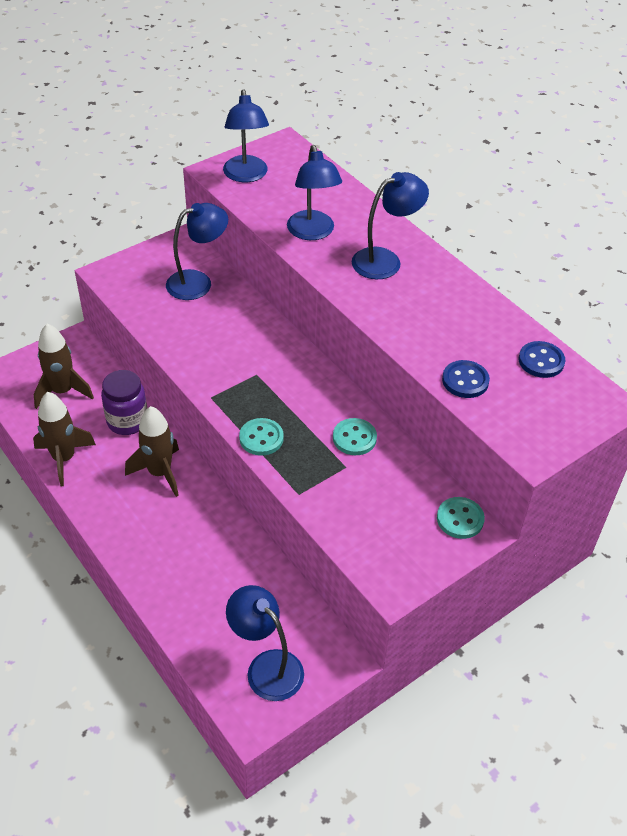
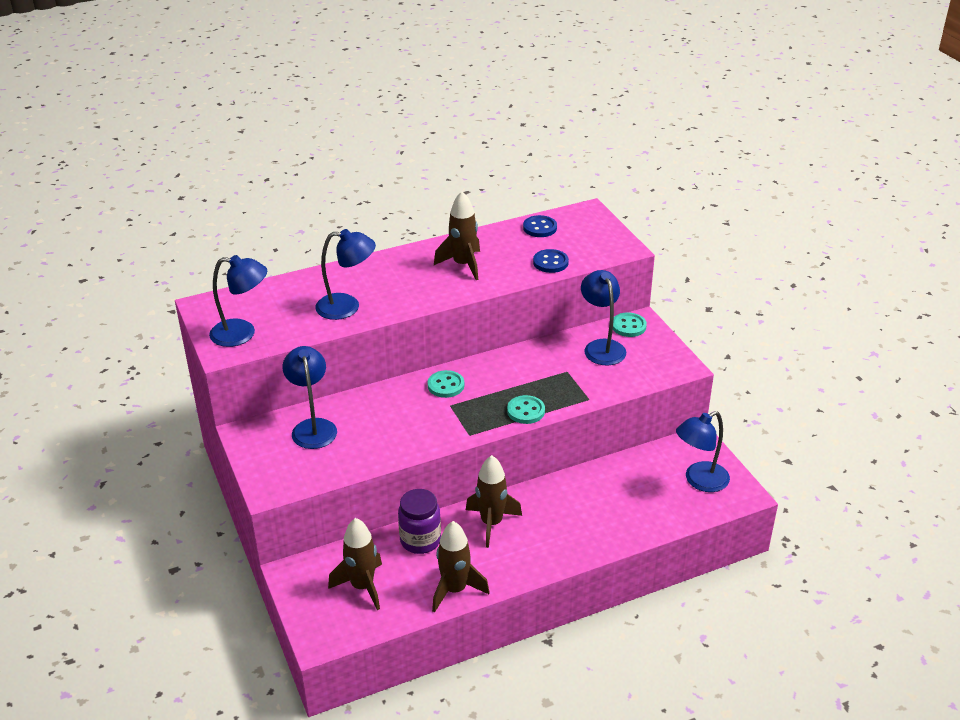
camera: 75 degrees left, 10 degrees down
(354, 438) = (539, 362): turquoise button -> turquoise button (446, 385)
(385, 260) = (401, 275): blue lamp -> blue lamp (601, 347)
(427, 305) = (463, 265): none -> brown rocket

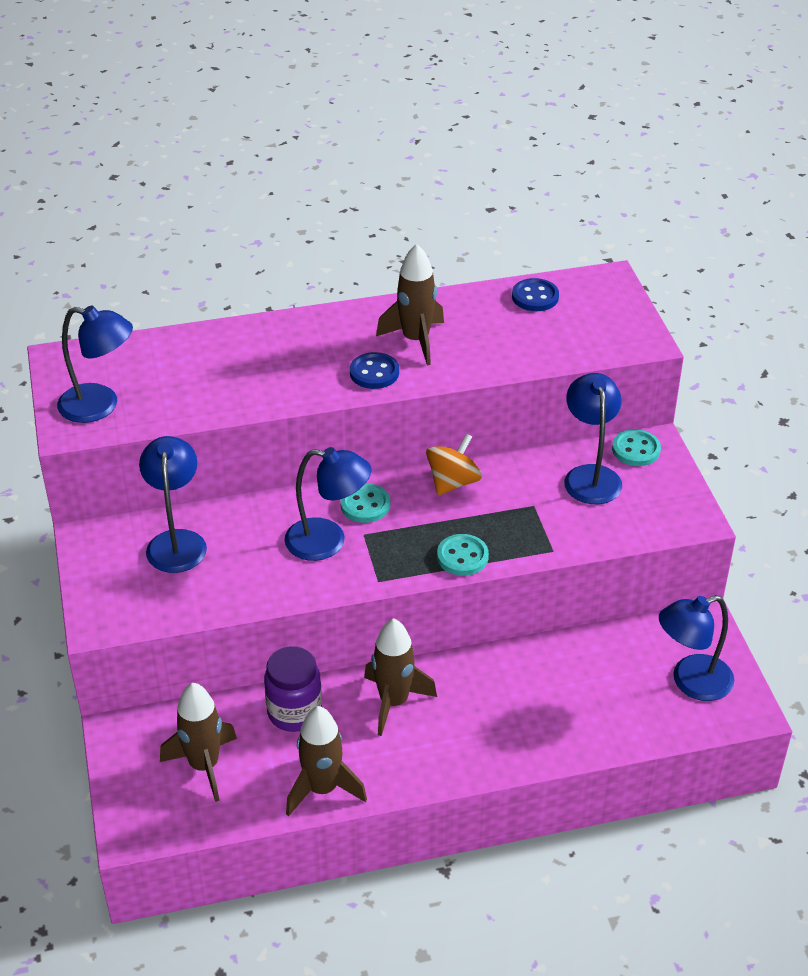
camera: 10 degrees right, 5 degrees up
(347, 307) = (246, 384): blue lamp -> blue lamp (328, 541)
(505, 363) = (453, 482): none -> orange spinning top
(550, 262) = (535, 351): blue button -> blue button (374, 373)

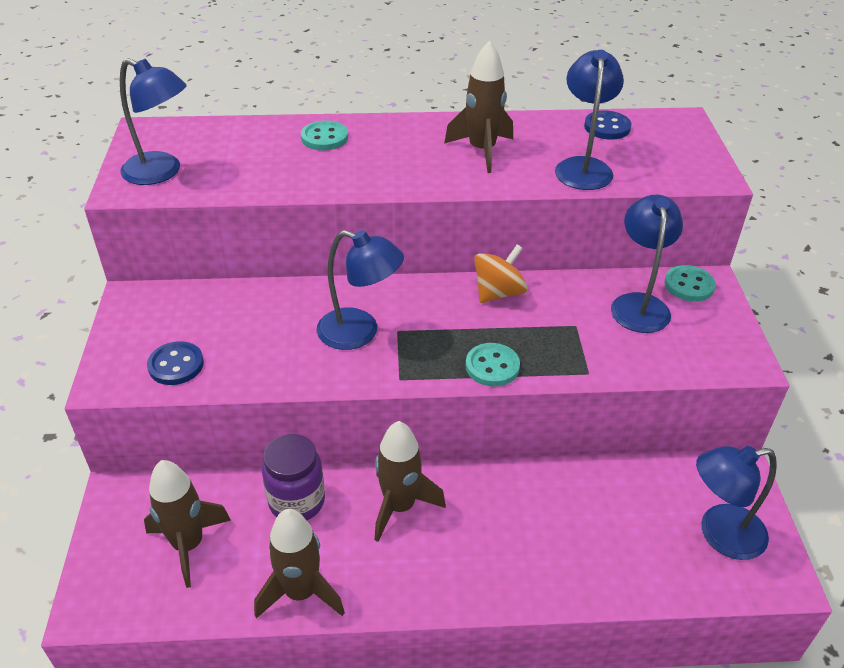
camera: 10 degrees right, 0 degrees up
(177, 541) = (213, 313): blue lamp -> blue lamp (583, 167)
(365, 505) = (406, 303): turquoise button -> turquoise button (324, 138)
(374, 373) = (433, 173): blue button -> blue button (176, 365)

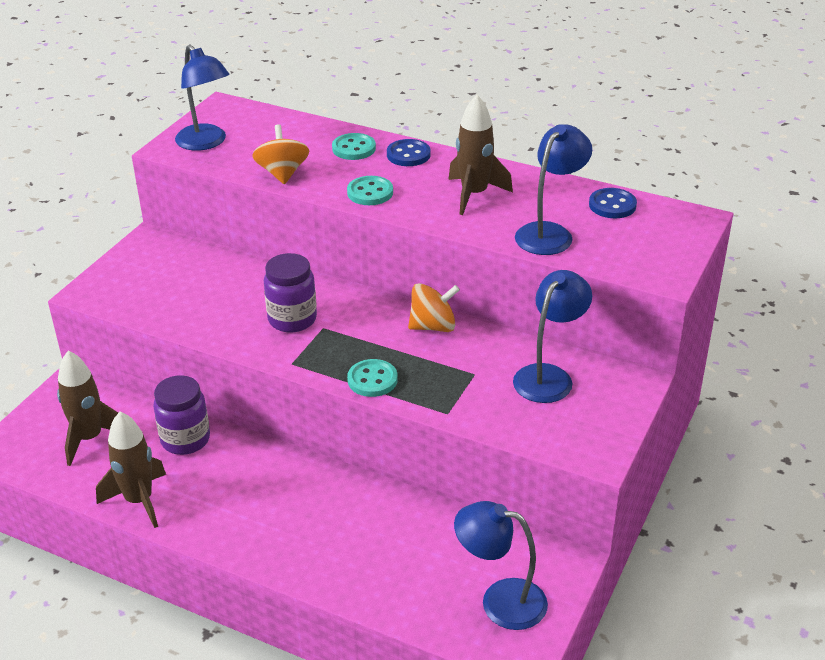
camera: 30 degrees right, 5 degrees down
(176, 365) = (141, 297): blue button -> blue button (408, 155)
(276, 182) = (282, 173): none -> orange spinning top
(360, 333) = (292, 319): blue lamp -> purple jar
(400, 506) = (257, 473): brown rocket -> none
(689, 285) = (613, 377): turquoise button -> turquoise button (370, 193)

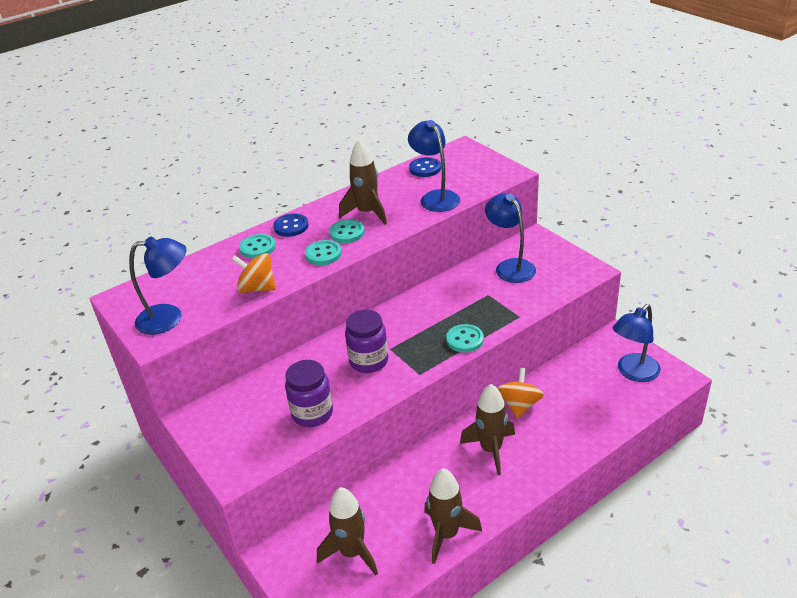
camera: 60 degrees left, 0 degrees up
(185, 440) = (394, 489): purple jar -> purple jar (312, 413)
(281, 498) = (491, 450): none -> brown rocket
(422, 194) = (347, 233): none -> turquoise button
(433, 326) = (427, 298): orange spinning top -> orange spinning top (519, 405)

